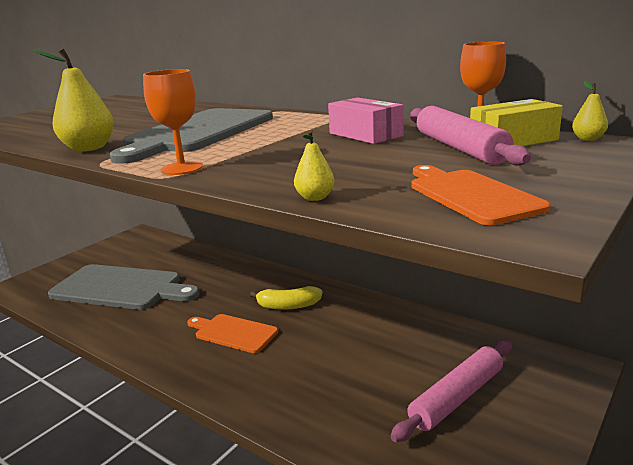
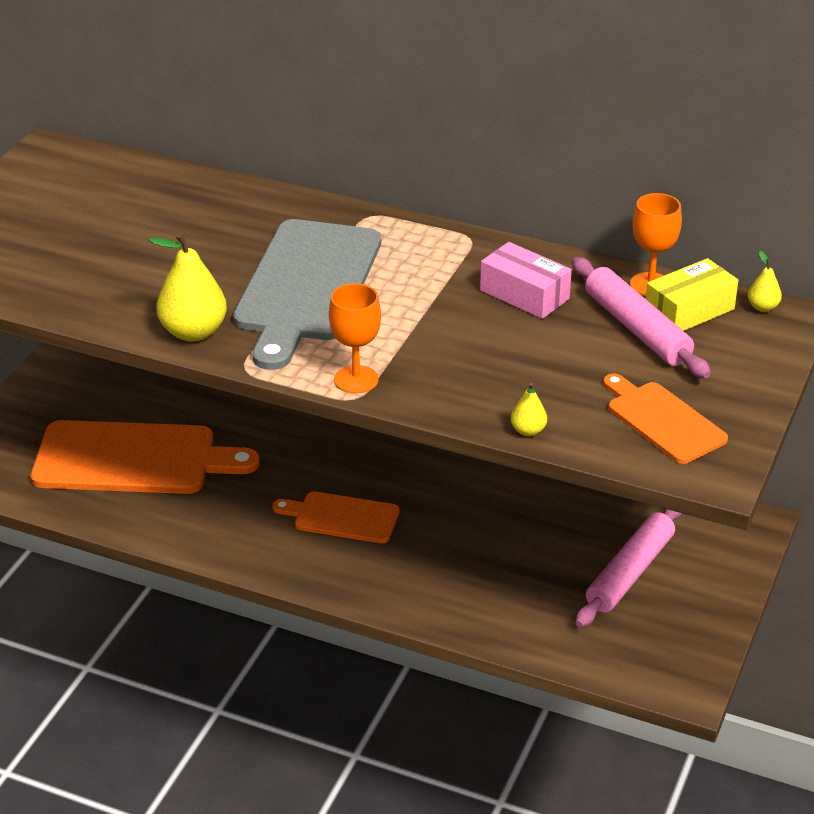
camera: 15 degrees left, 15 degrees up
(121, 288) = (133, 459): grey cutting board -> orange cutting board
(288, 306) = (394, 469): yellow banana -> none

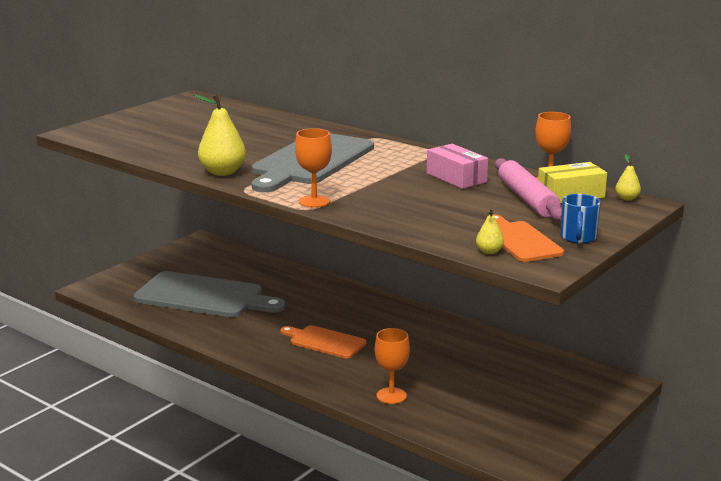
camera: 15 degrees right, 15 degrees down
(133, 459) = (204, 296): orange cutting board -> grey cutting board
(469, 600) = (391, 396): none -> orange goblet
(528, 431) = (418, 235): yellow pear -> yellow pear (489, 252)
(630, 572) = (516, 397): pink rolling pin -> none
(732, 402) = (578, 238): none -> blue mug

